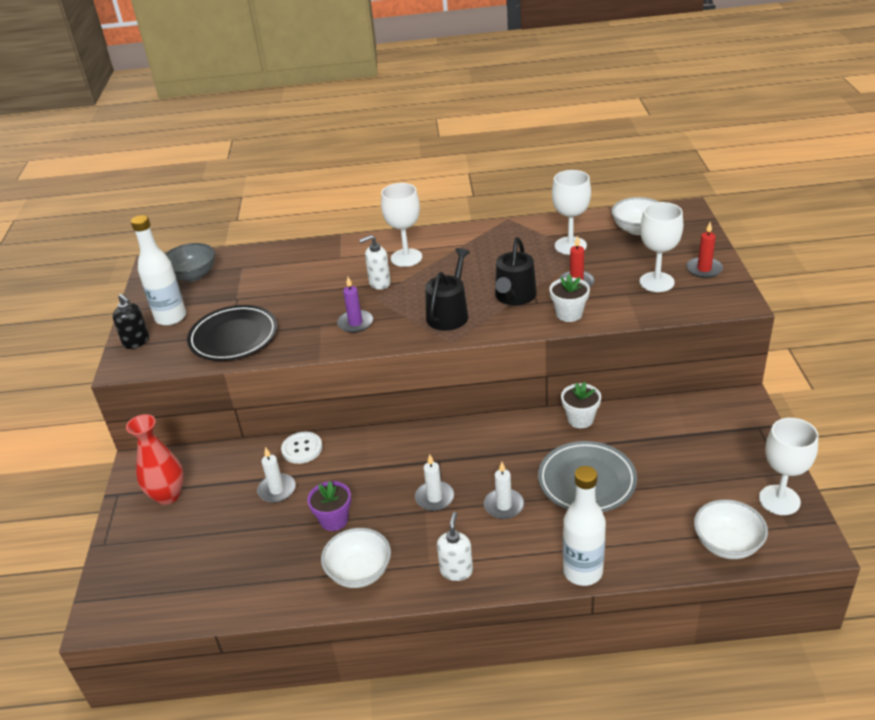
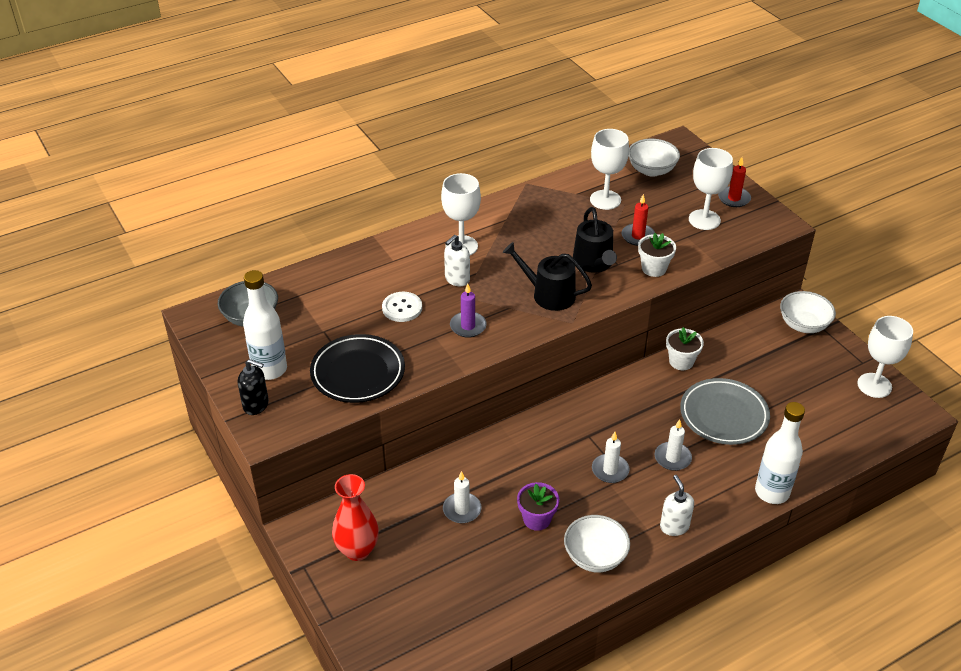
camera: 30 degrees left, 5 degrees up
(302, 449) = (454, 463): white button -> white button (402, 308)
(449, 314) = (548, 294): black watering can -> black watering can turned 60 degrees counterclockwise
(727, 544) = (860, 433): white bowl -> white bowl (803, 325)

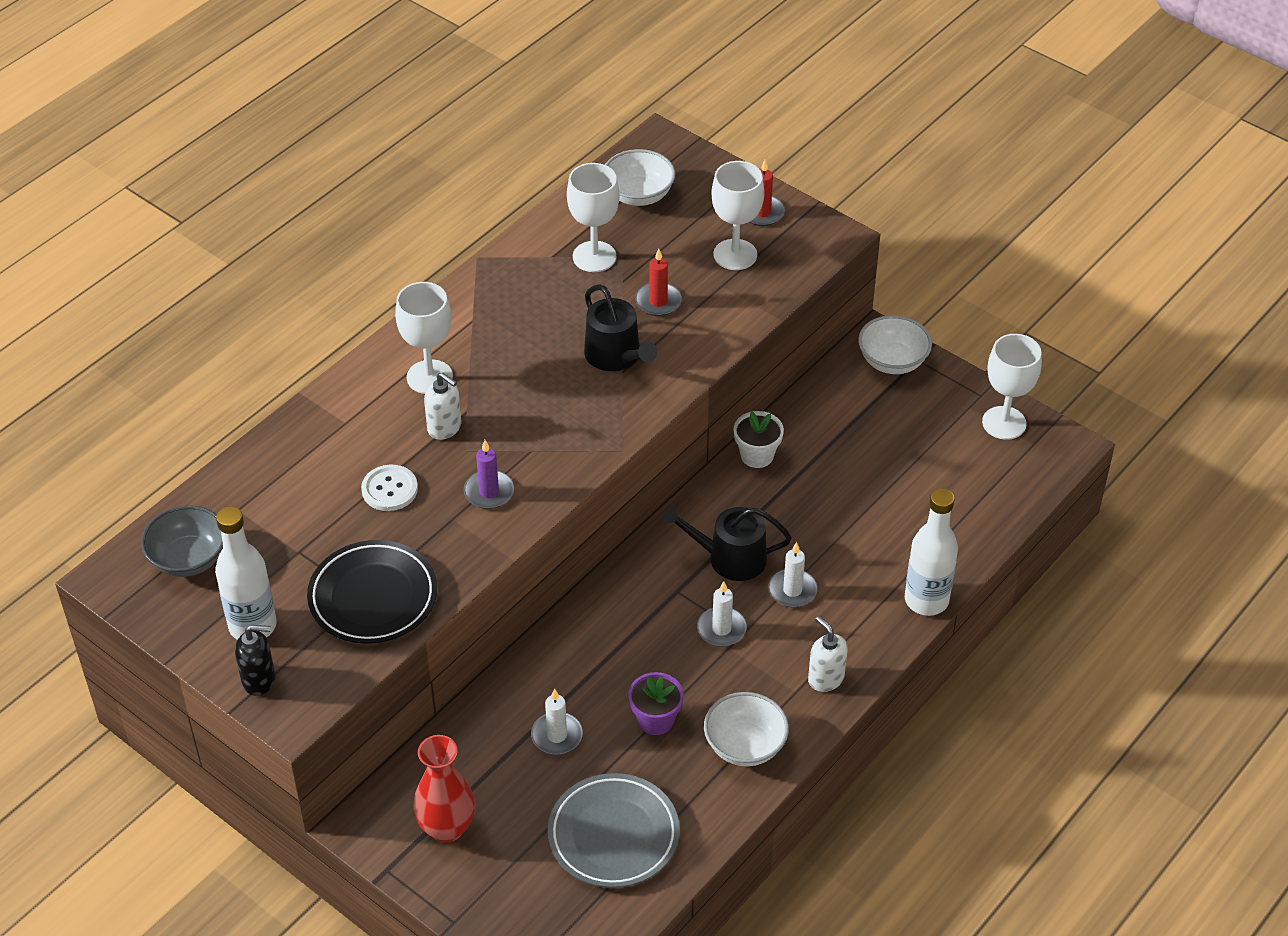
camera: 20 degrees left, 5 degrees up
(457, 279) = (445, 428): white soap dispenser -> white soap dispenser turned 75 degrees counterclockwise
(548, 294) = (575, 418): black watering can -> black watering can (730, 558)
(654, 268) = (696, 344): white flower pot -> none
(723, 415) = (835, 515): grey plate -> grey plate (613, 835)

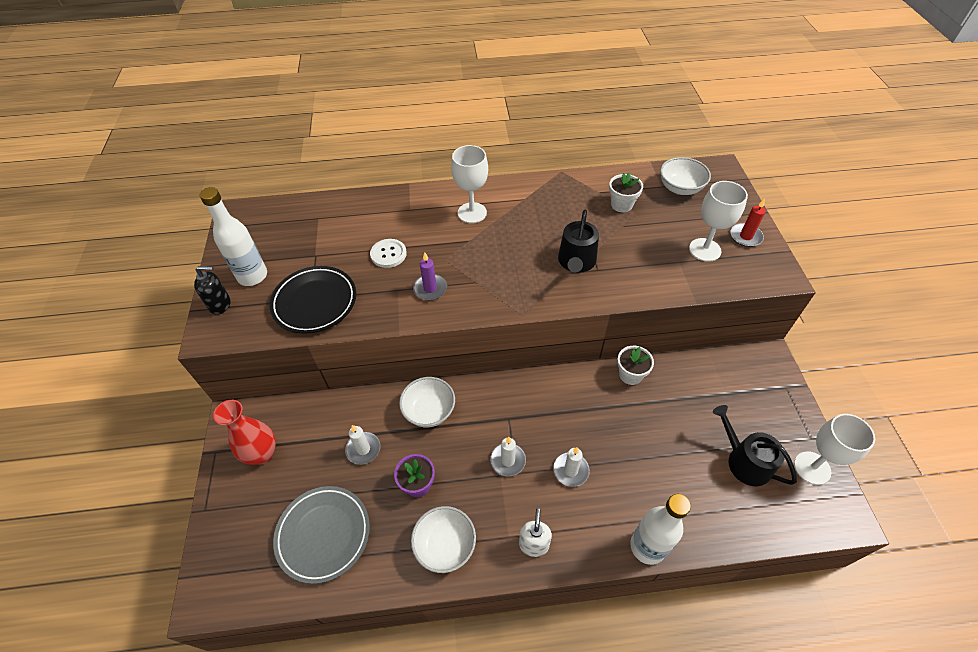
camera: 45 degrees right, 5 degrees up
(189, 559) = (271, 226): grey bowl -> none
(259, 680) = (220, 305): black soap dispenser -> black soap dispenser turned 45 degrees counterclockwise
(445, 428) = (449, 242): white soap dispenser -> none
(594, 257) = (621, 205): white goblet -> white flower pot
(658, 301) = (631, 248): red candle -> none
(730, 558) = (555, 422): black watering can -> black watering can (744, 461)
(892, 361) = (768, 377): white bowl -> white bowl (429, 411)

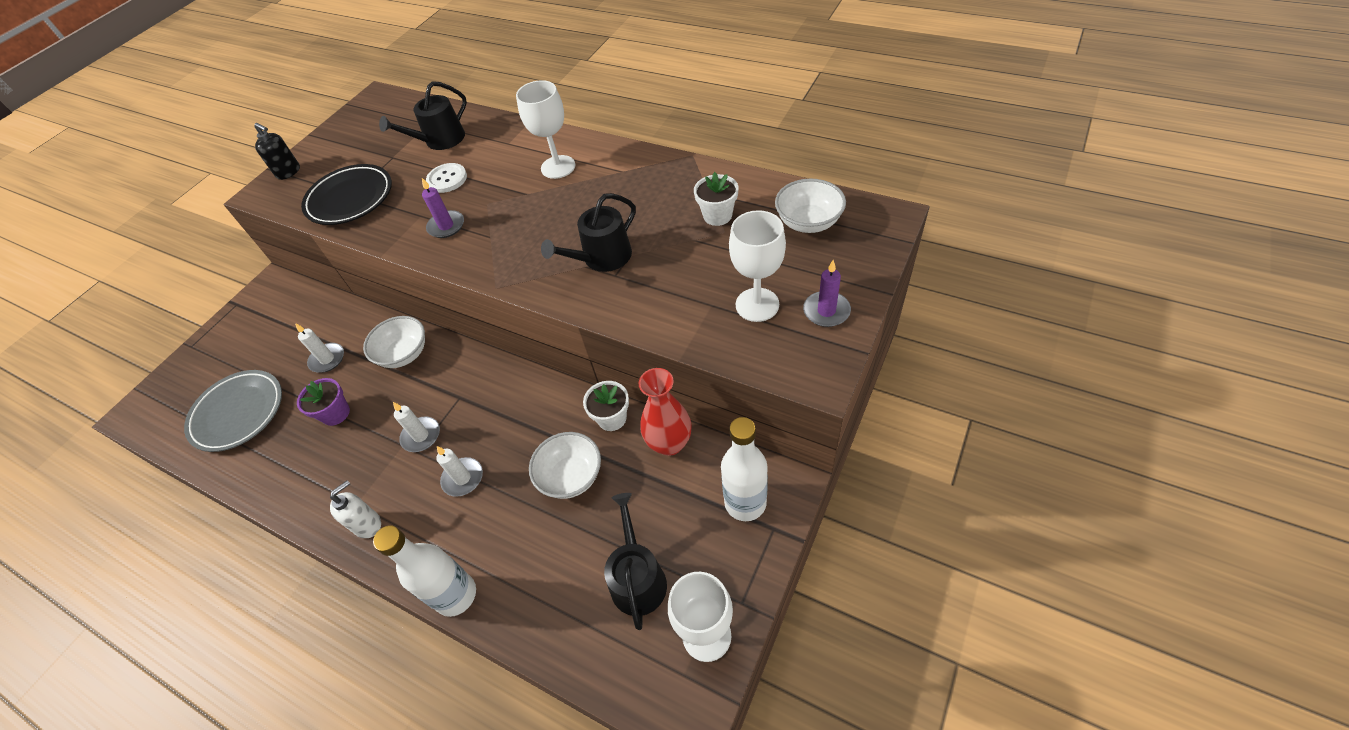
camera: 40 degrees right, 0 degrees up
(252, 276) = (332, 157): white bottle -> white bottle (745, 503)
(262, 453) = (261, 323): red vase -> red vase (669, 443)
(346, 227) = (440, 140): none -> black watering can
(445, 545) = (305, 478): white bowl -> white bowl (571, 476)
(745, 236) = (826, 311): red candle -> purple candle

